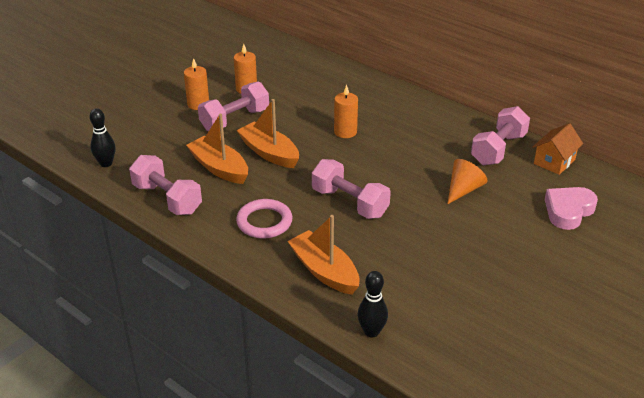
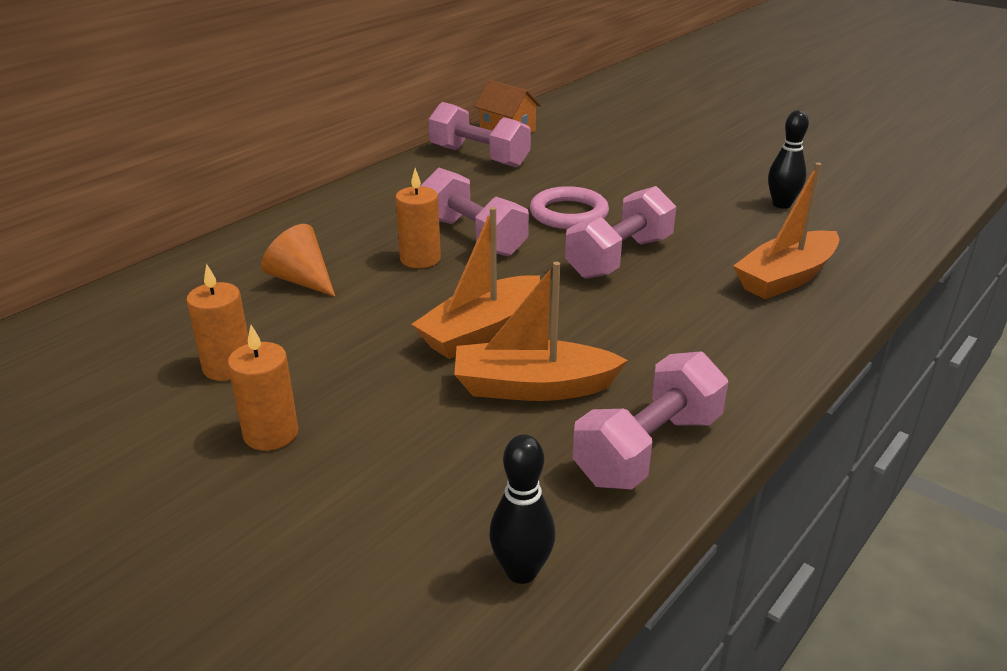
camera: 90 degrees left, 5 degrees down
(219, 168) = (533, 387): orange boat -> orange boat turned 45 degrees clockwise
(235, 120) = (354, 376): pink dumbbell -> pink dumbbell (473, 236)
(264, 222) = (689, 330): pink ring -> pink ring (569, 214)
(371, 332) = (884, 247): black bowling pin -> black bowling pin (781, 204)
(463, 190) = (573, 181): orange cone -> orange cone (301, 280)
(568, 211) = (607, 132): pink heart -> none

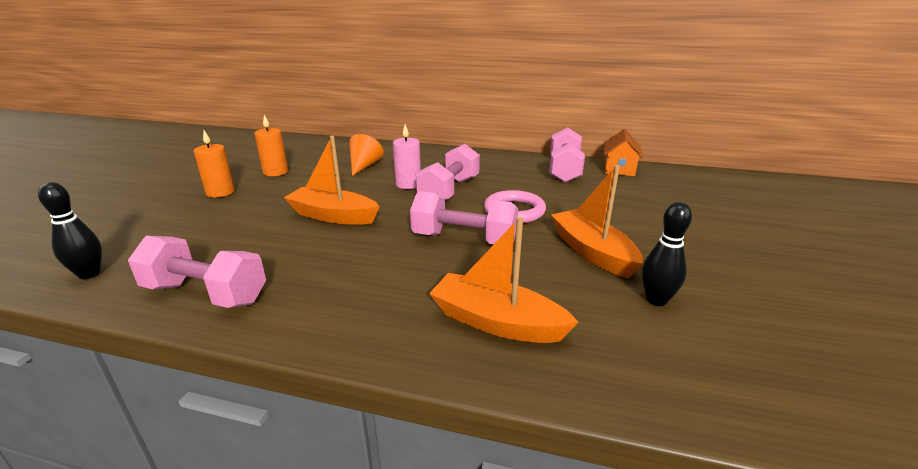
camera: 65 degrees right, 5 degrees down
(420, 259) = (408, 184): orange candle -> pink candle
(533, 387) = (274, 242): orange boat -> orange boat (592, 252)

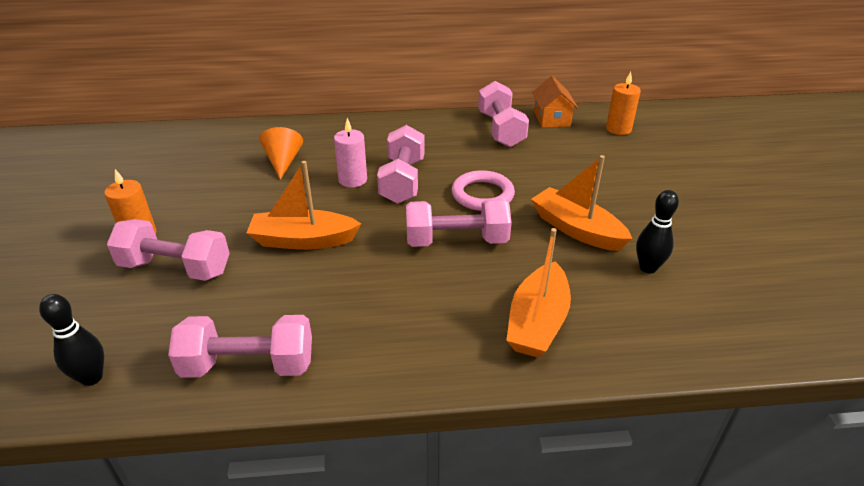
camera: 20 degrees left, 10 degrees up
(222, 216) = (175, 268): none -> pink dumbbell
(275, 172) = (182, 191): orange candle -> orange candle (618, 129)
(497, 322) = (537, 322): orange boat -> orange boat turned 75 degrees counterclockwise

